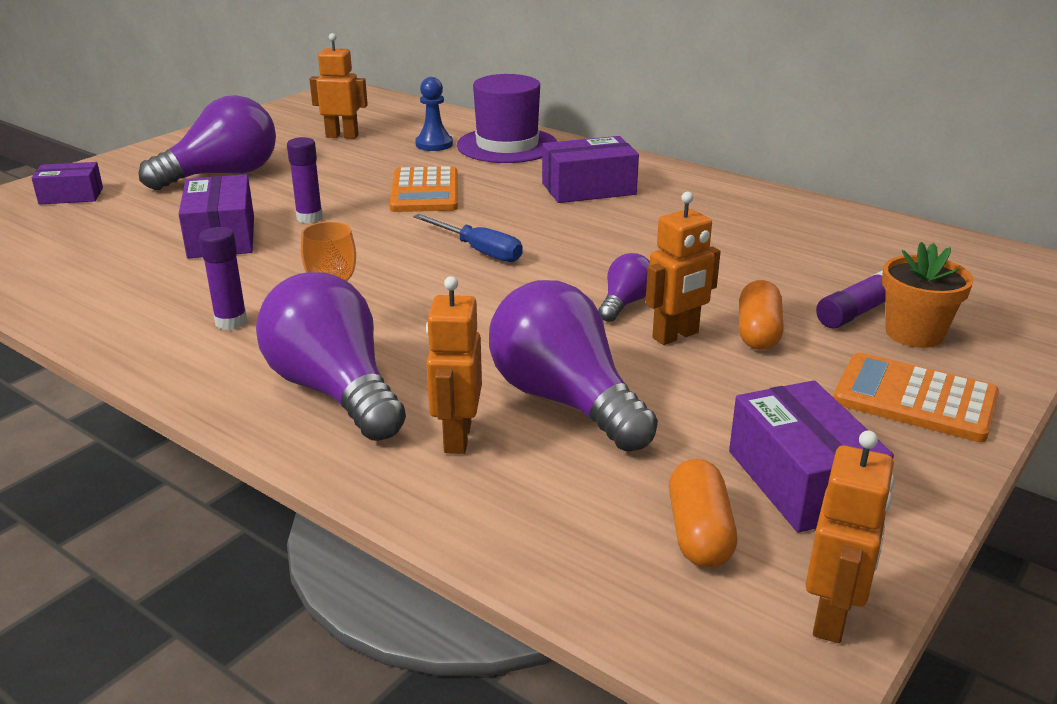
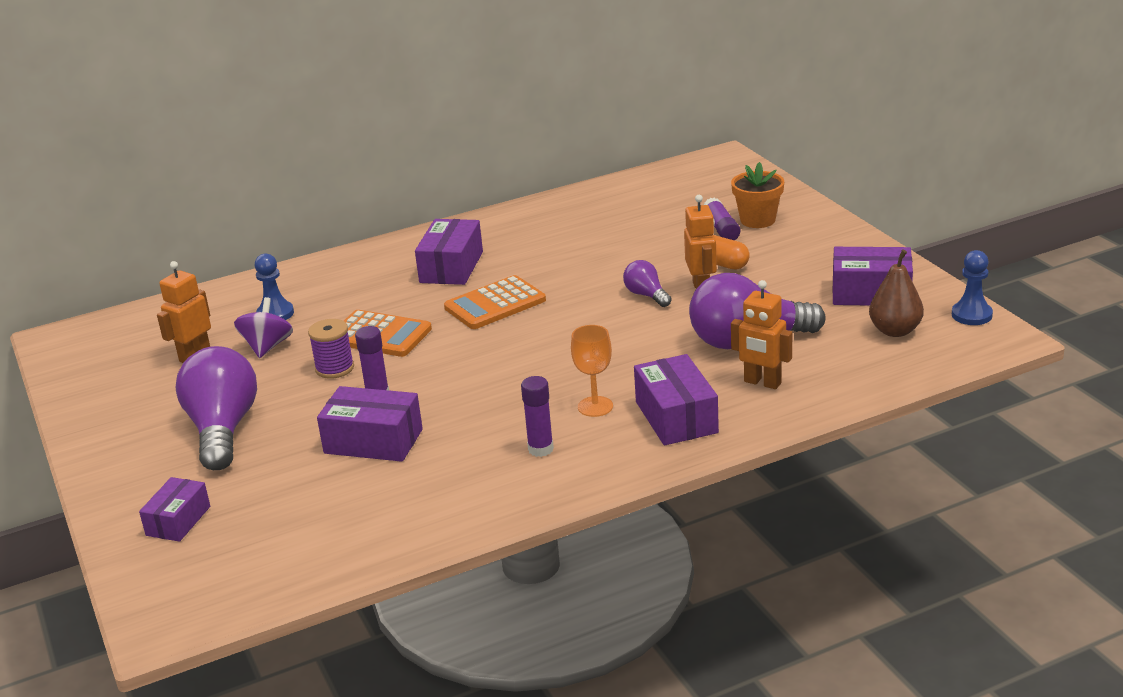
camera: 60 degrees left, 0 degrees up
(335, 391) = (676, 417): purple light bulb -> purple box
(350, 189) = (334, 368): none -> purple spool
(373, 156) = (267, 347): none -> purple spinning top
(478, 251) = (516, 331): blue screwdriver -> none
(507, 145) = (320, 282): purple hat -> none
(699, 533) = (895, 331): orange capsule -> brown pear
(832, 617) = (971, 315): orange robot -> blue pawn
(915, 399) = (821, 242): orange calculator -> orange calculator (495, 304)

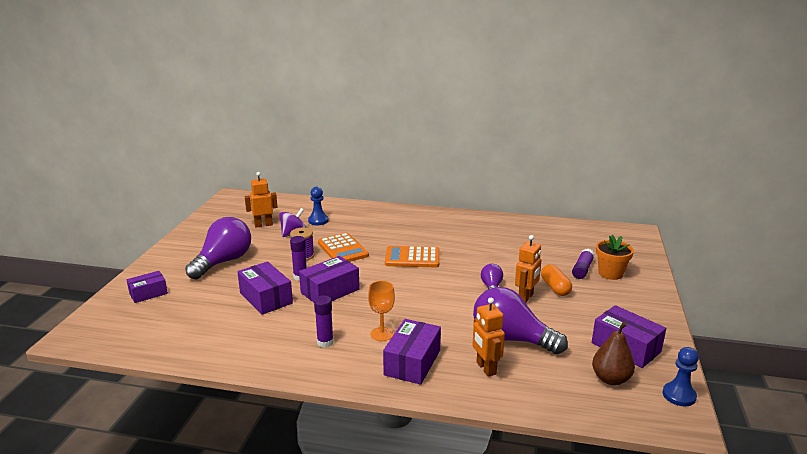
camera: 35 degrees right, 5 degrees down
(451, 267) = (419, 231): purple box -> purple box (330, 291)

